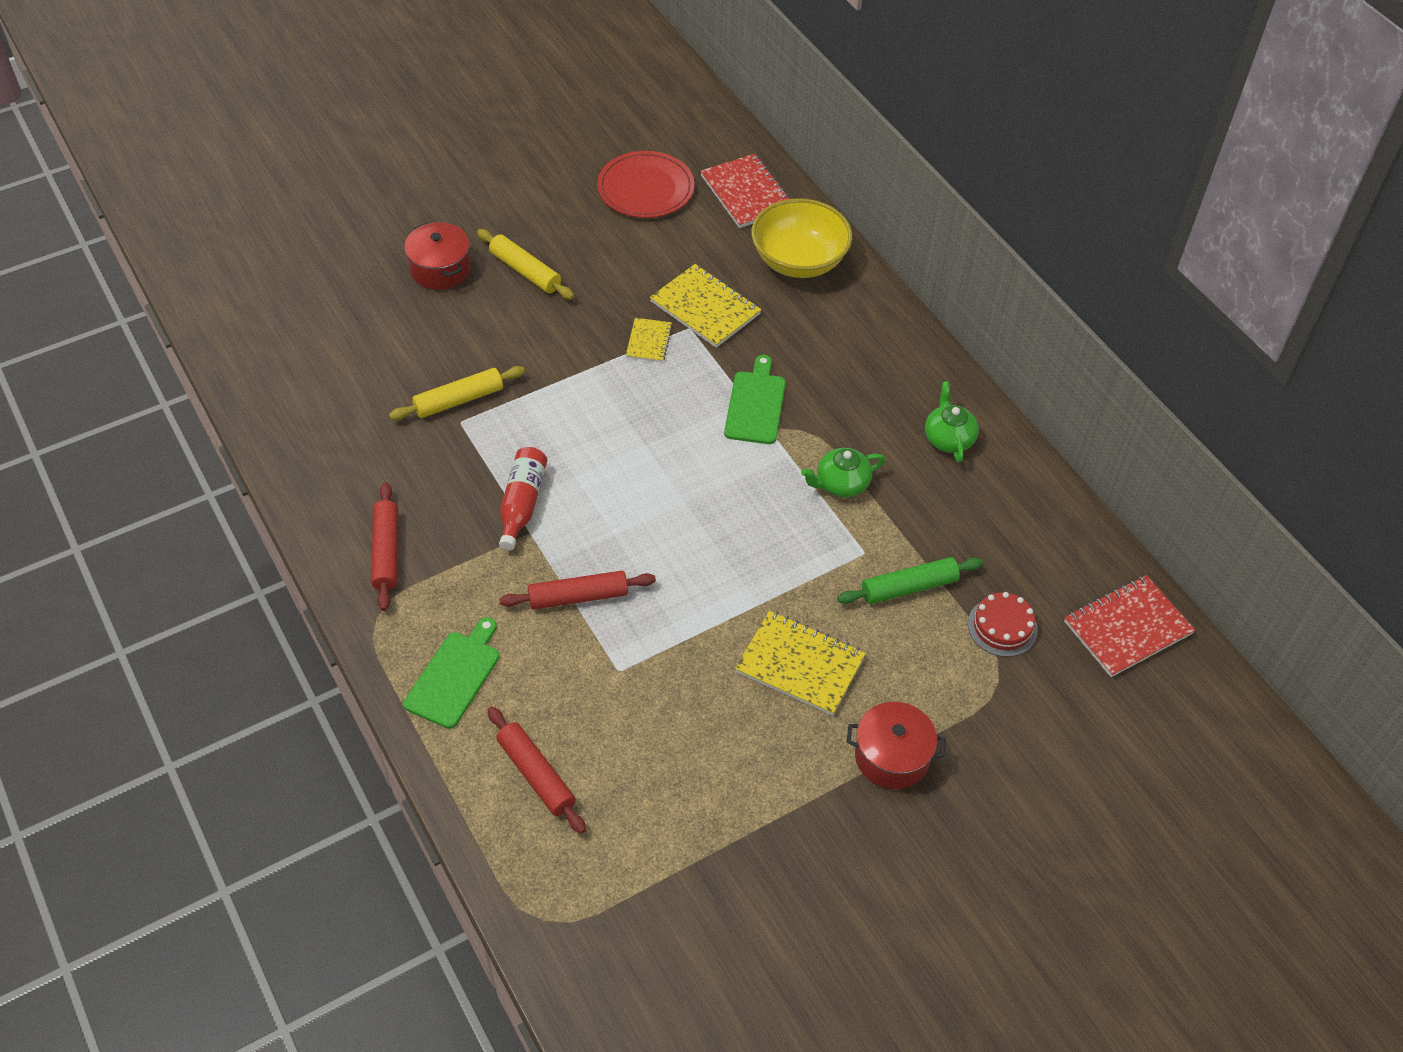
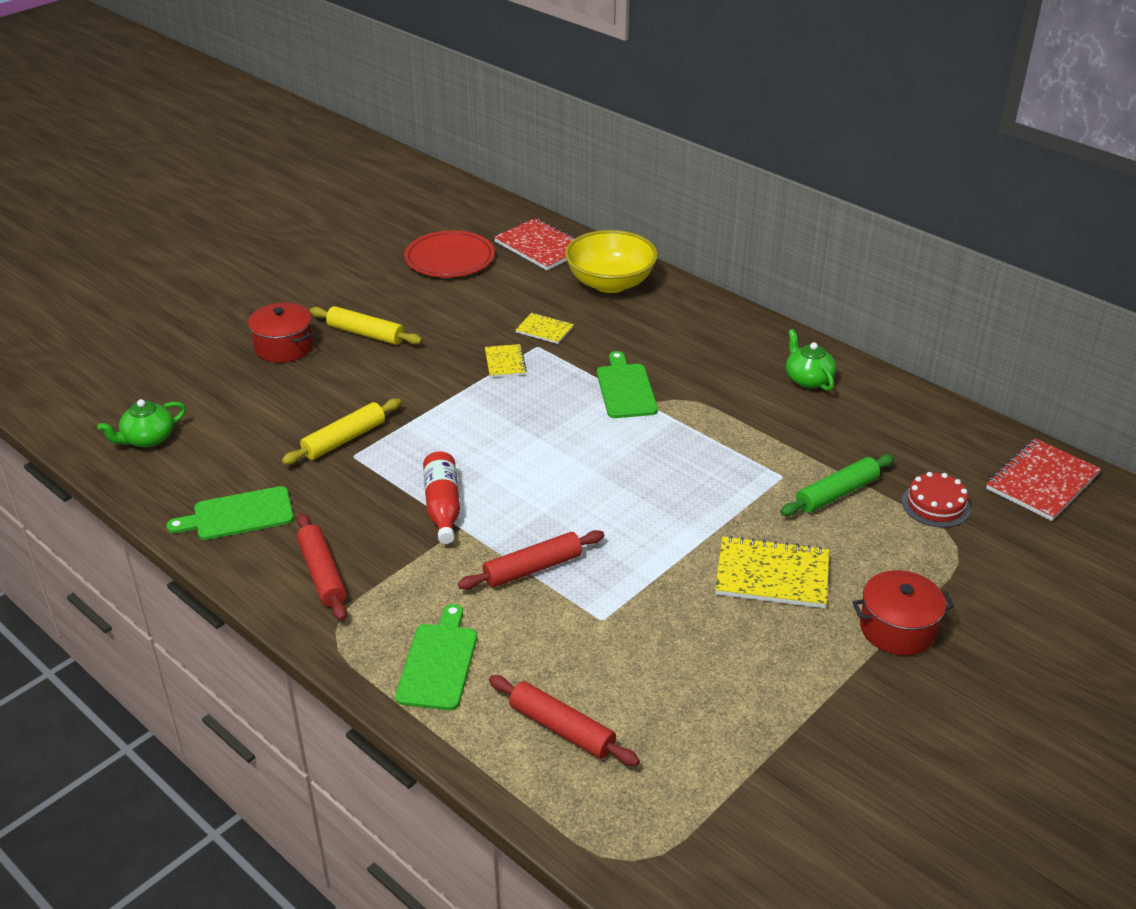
camera: 15 degrees left, 15 degrees down
(333, 465) = (238, 515): none -> green cutting board
(705, 308) = (544, 330): yellow notebook -> yellow notebook, size x0.56
(841, 483) = (733, 430): green teapot -> green teapot (148, 439)

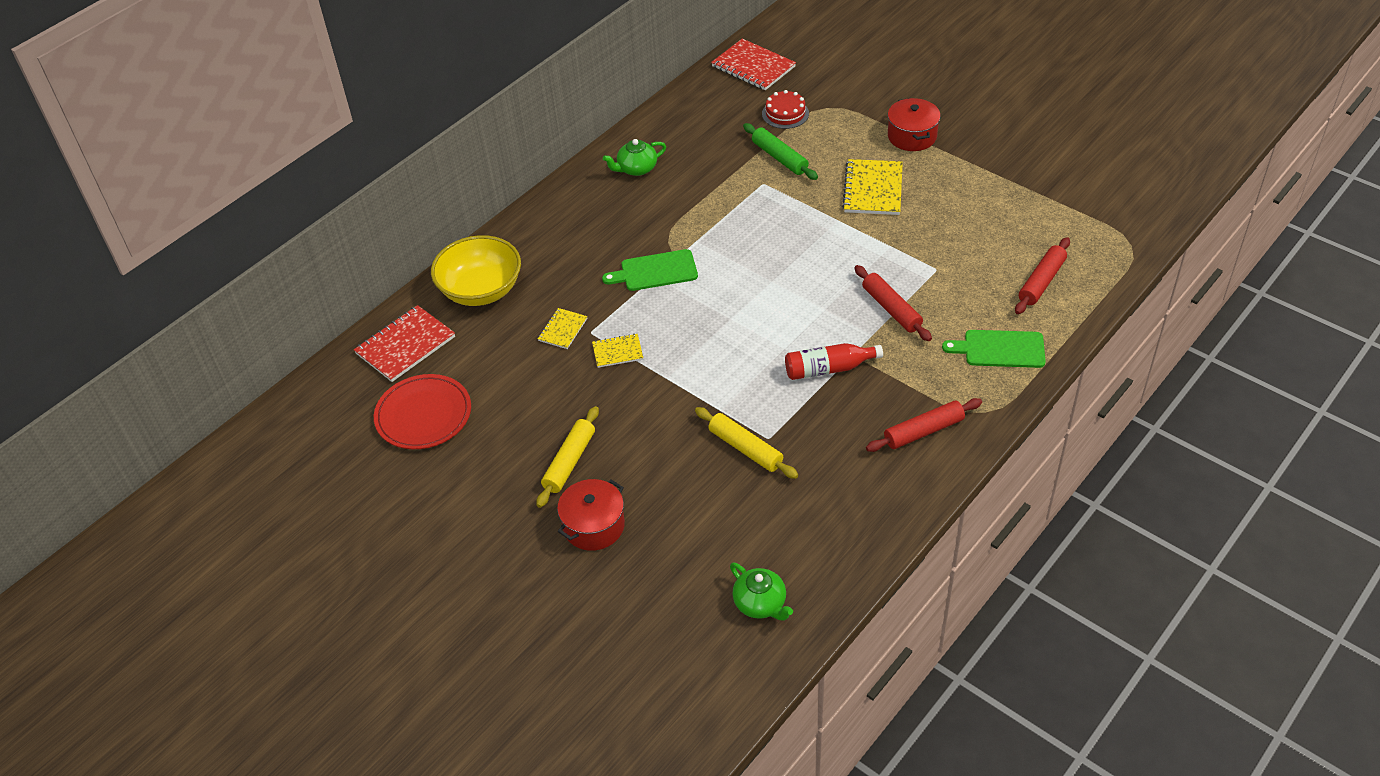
camera: 90 degrees left, 10 degrees up
(238, 515) = (861, 503): green cutting board -> none

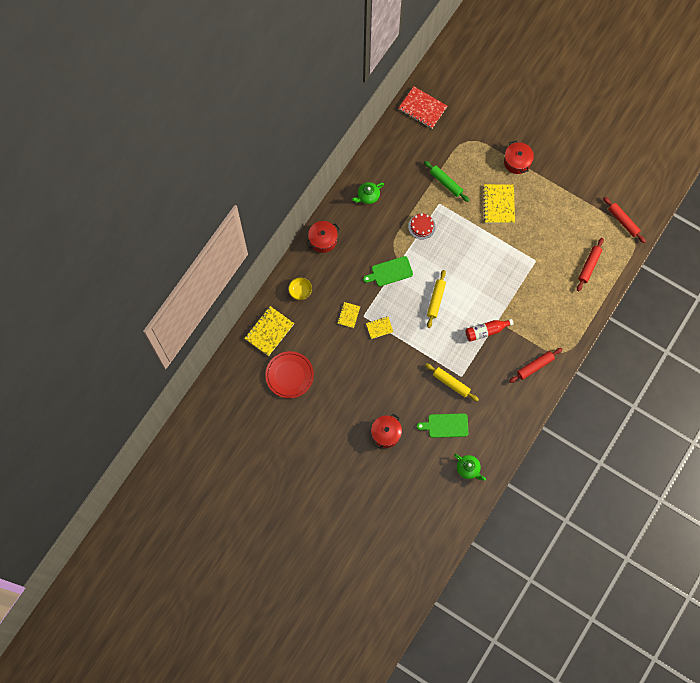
camera: 10 degrees left, 25 degrees up
(405, 345) = (269, 331): red notebook -> yellow notebook
(481, 290) = (300, 291): yellow bowl -> yellow bowl, size x0.50
(542, 222) = (323, 240): none -> red pot
(569, 462) = (367, 398): yellow rolling pin -> yellow rolling pin (436, 300)
(785, 113) = (445, 147): red cake -> red cake (421, 226)
(891, 309) = (514, 289): red rolling pin -> red rolling pin (623, 221)
(1000, 349) = (569, 312): green cutting board -> green cutting board (445, 425)

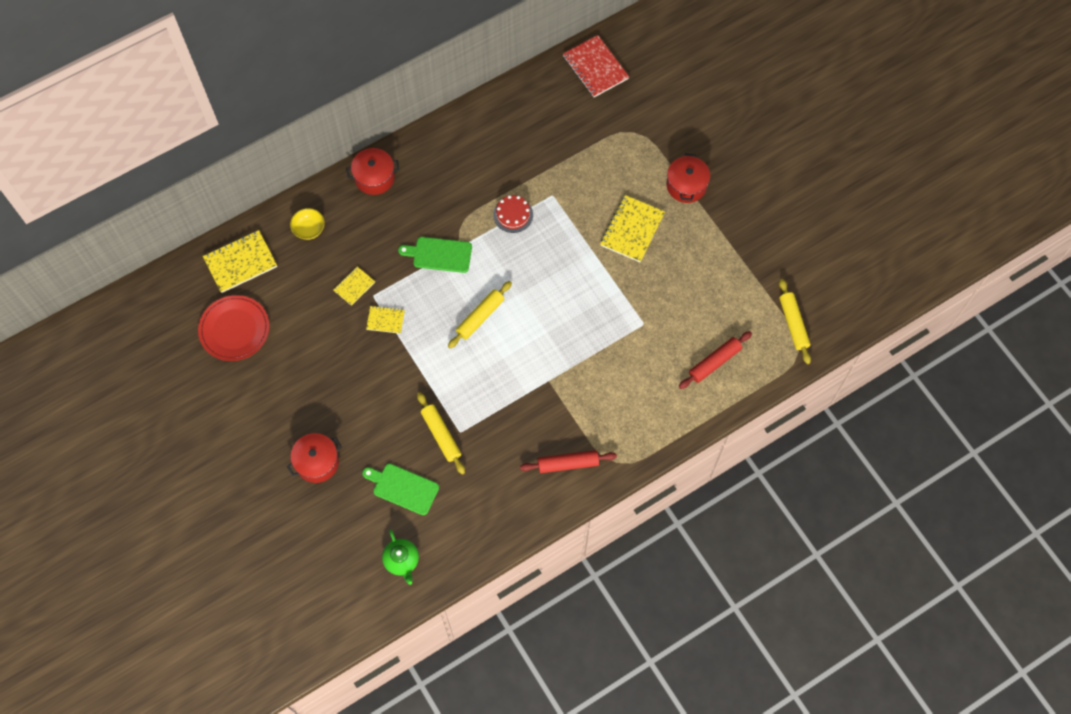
camera: 25 degrees right, 5 degrees down
(368, 196) = (463, 147): green teapot -> none
(446, 183) = (575, 173): green rolling pin -> none
(486, 331) = (526, 387): red bottle -> none
(623, 221) = (793, 324): red rolling pin -> yellow rolling pin

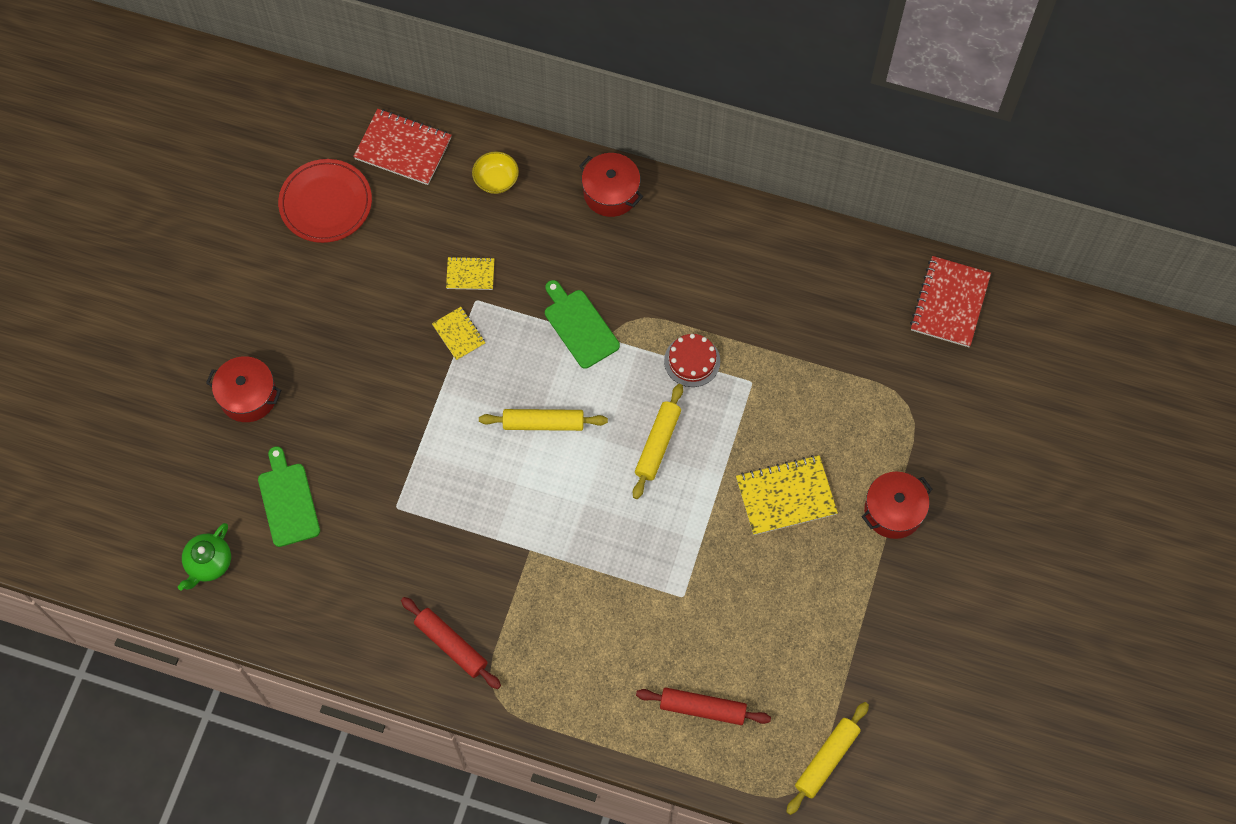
camera: 50 degrees right, 0 degrees up
(240, 262) = (403, 148): yellow notebook -> red notebook
(441, 435) = (376, 491): yellow rolling pin -> yellow rolling pin (657, 444)

